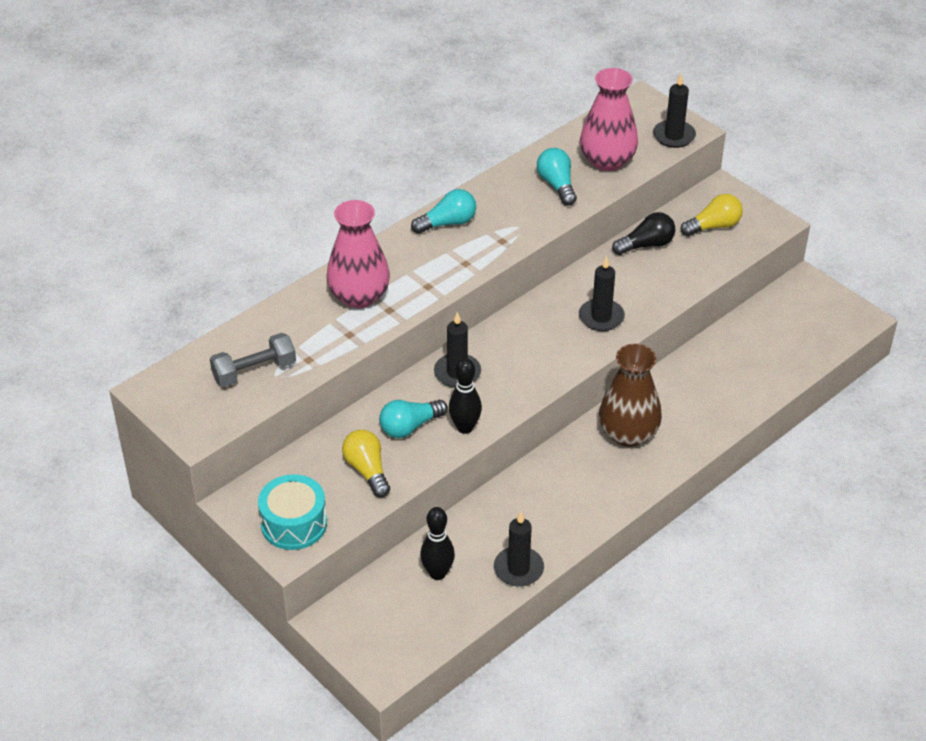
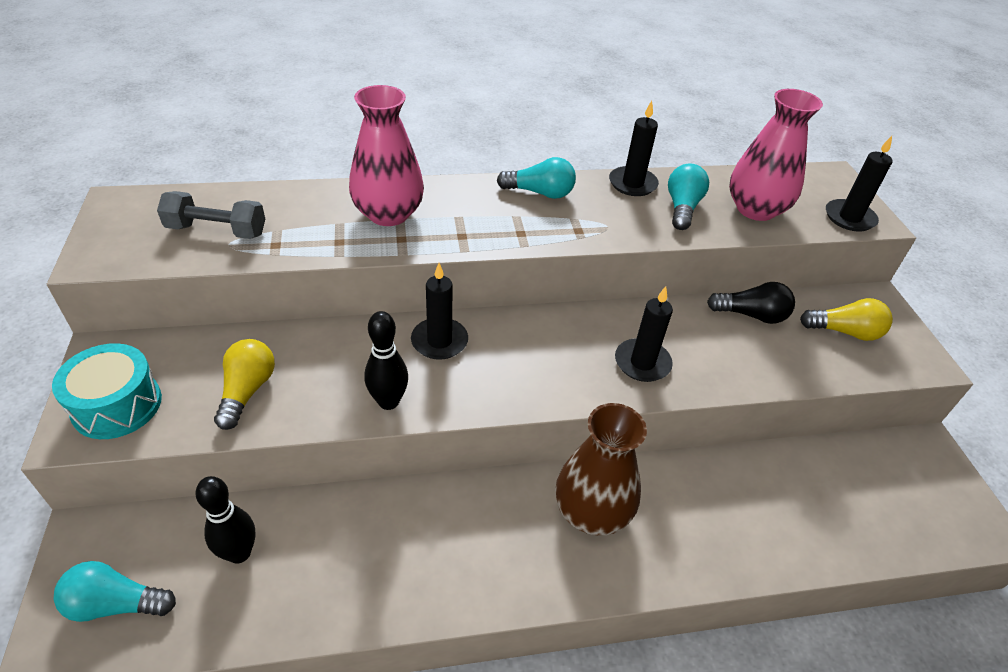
camera: 30 degrees right, 0 degrees up
(410, 426) = (337, 369): turquoise light bulb -> turquoise light bulb (116, 604)
(518, 569) = (323, 608): black candle -> black candle (632, 184)

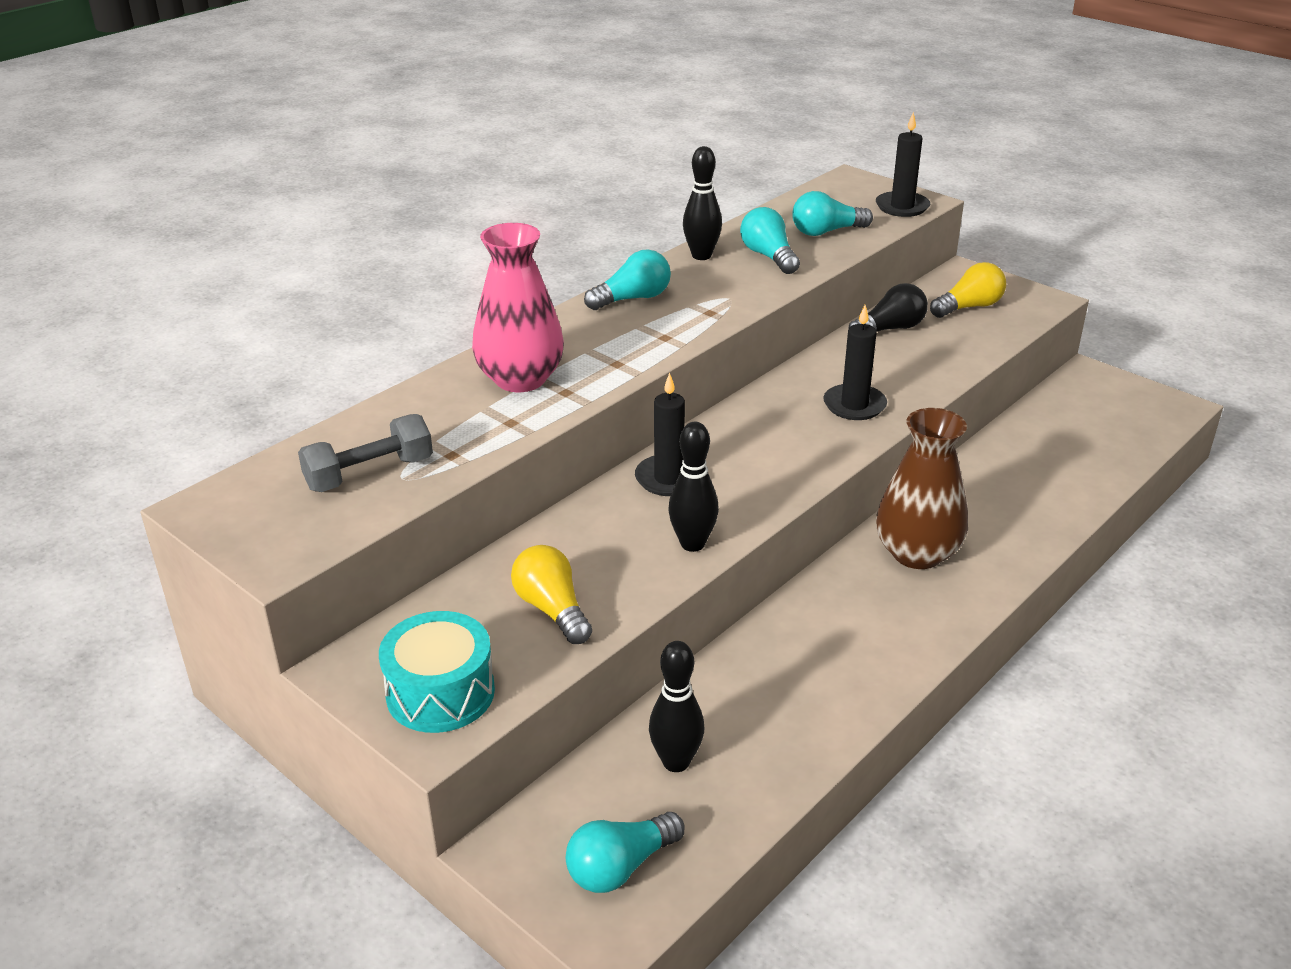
camera: 35 degrees left, 10 degrees down
(632, 184) = (701, 256): black candle -> black bowling pin
(755, 209) = (826, 232): pink vase -> turquoise light bulb

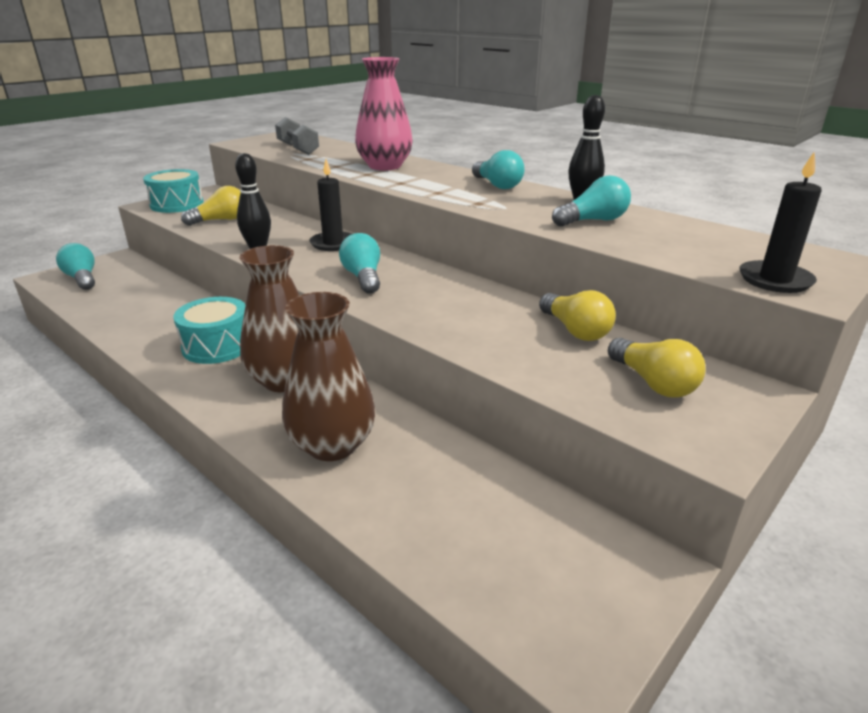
camera: 90 degrees right, 5 degrees down
(676, 762) = (137, 291): black bowling pin -> none
(826, 232) = (667, 242): turquoise light bulb -> turquoise light bulb (363, 277)
(850, 623) = (217, 346): none -> turquoise drum
(854, 405) = (422, 304): black candle -> none
(890, 329) = (575, 330): black light bulb -> yellow light bulb
(1018, 509) = (332, 445): none -> brown vase

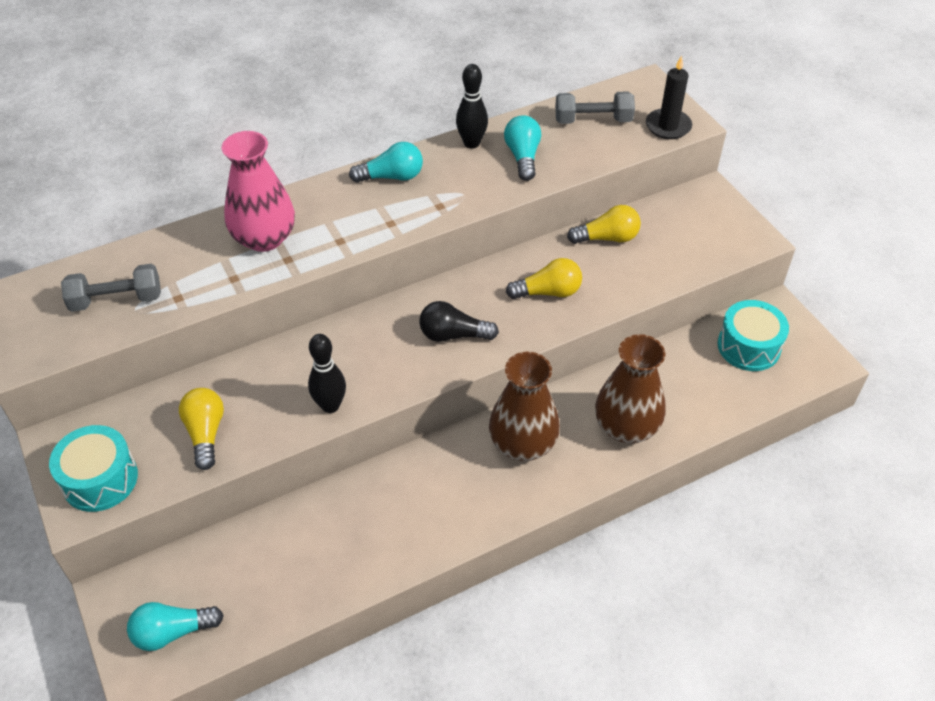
camera: 70 degrees left, 20 degrees up
(217, 346) = (435, 490): turquoise drum -> turquoise drum (748, 346)
(333, 243) = (350, 341): black candle -> none
(363, 277) = (453, 335): turquoise light bulb -> black light bulb
(653, 383) = (687, 231): yellow light bulb -> yellow light bulb (548, 292)
(708, 241) = (593, 120): none -> grey dumbbell

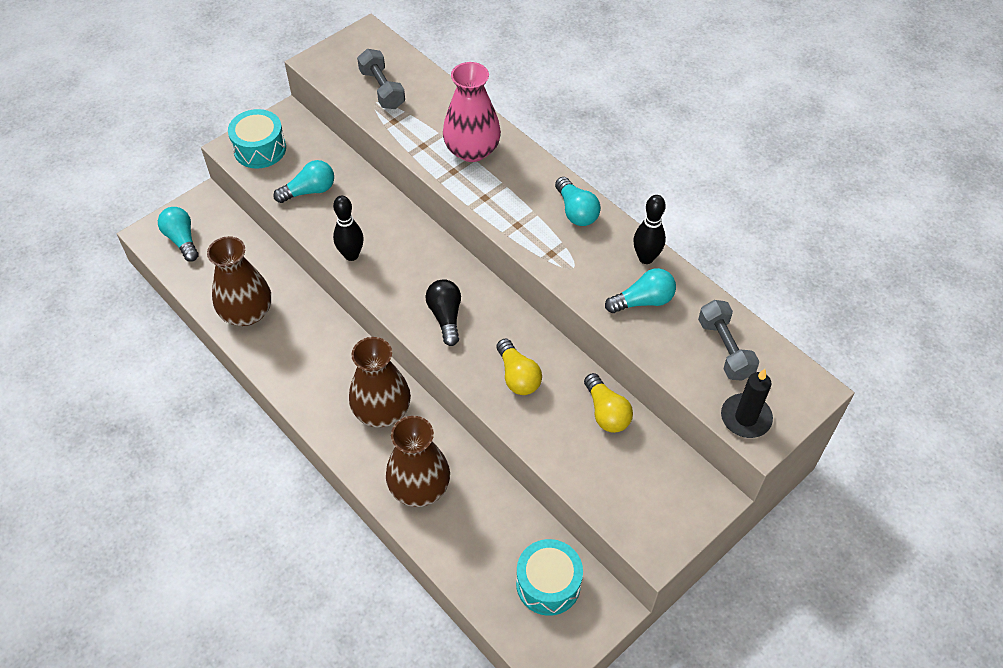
camera: 75 degrees right, 5 degrees up
(206, 433) = (309, 191): yellow light bulb -> turquoise light bulb
(334, 564) = (247, 313): none -> brown vase

